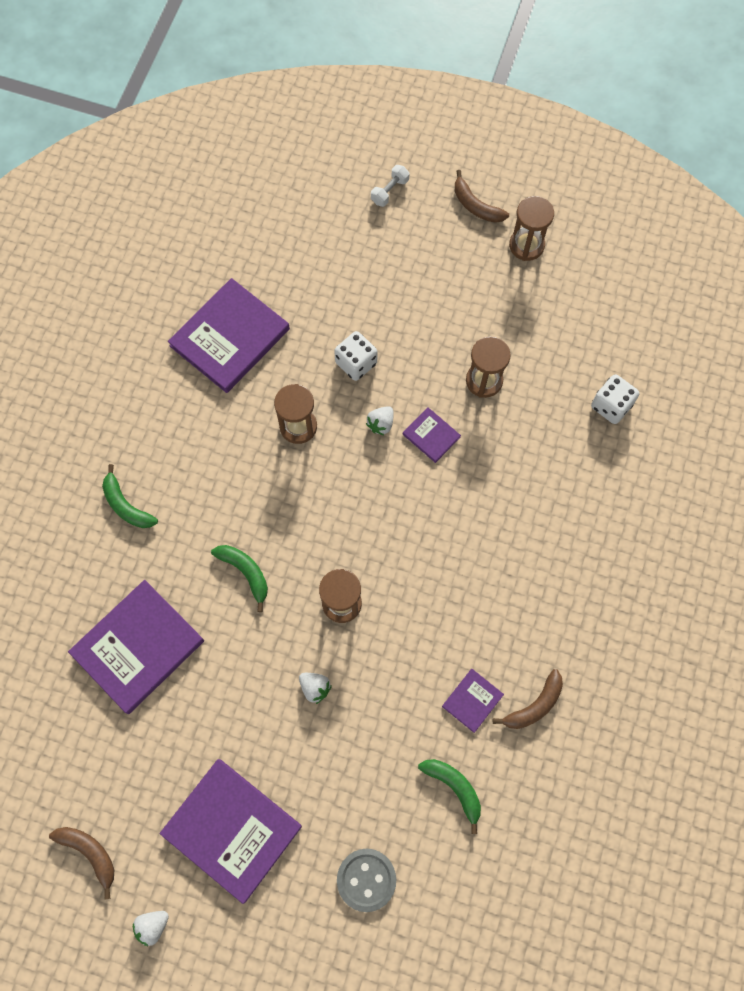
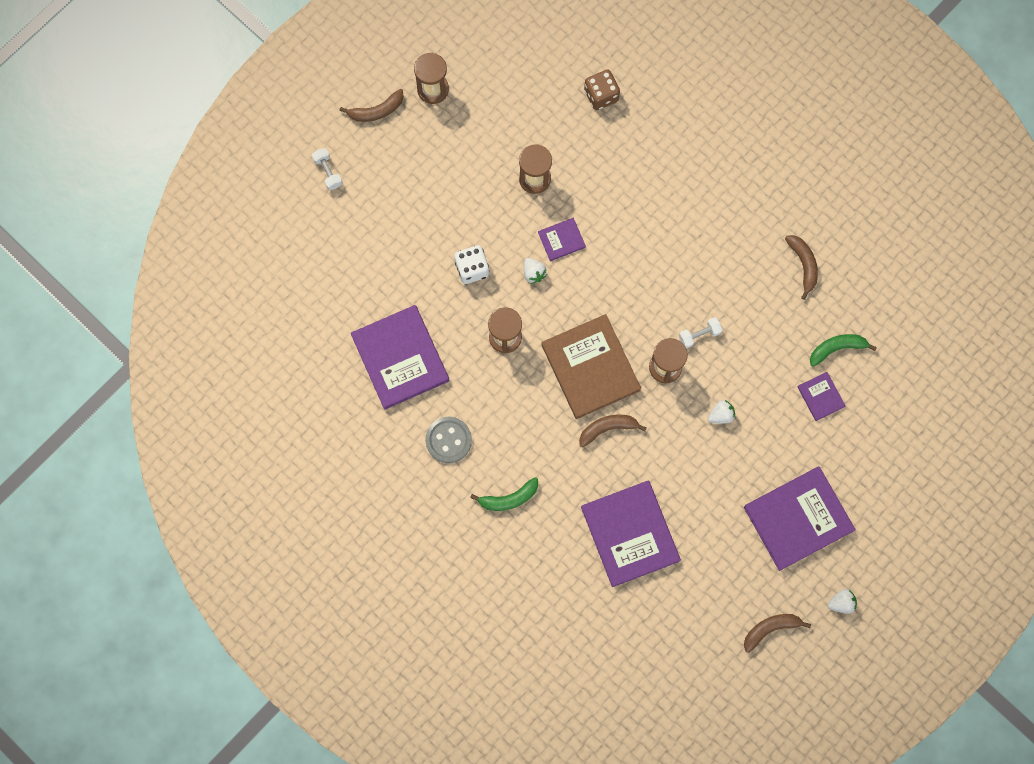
camera: 65 degrees left, 5 degrees up
(152, 925) = (841, 603): white strawberry -> white strawberry turned 90 degrees counterclockwise
(245, 572) = (607, 428): green banana -> brown banana
(305, 525) = (590, 367): none -> brown book
(366, 879) = (873, 439): grey button -> grey button (448, 440)
(396, 624) = (699, 335): none -> white dumbbell
(472, 700) = (780, 306): purple book -> purple book (821, 396)
(611, 406) = (601, 95): white dice -> brown dice

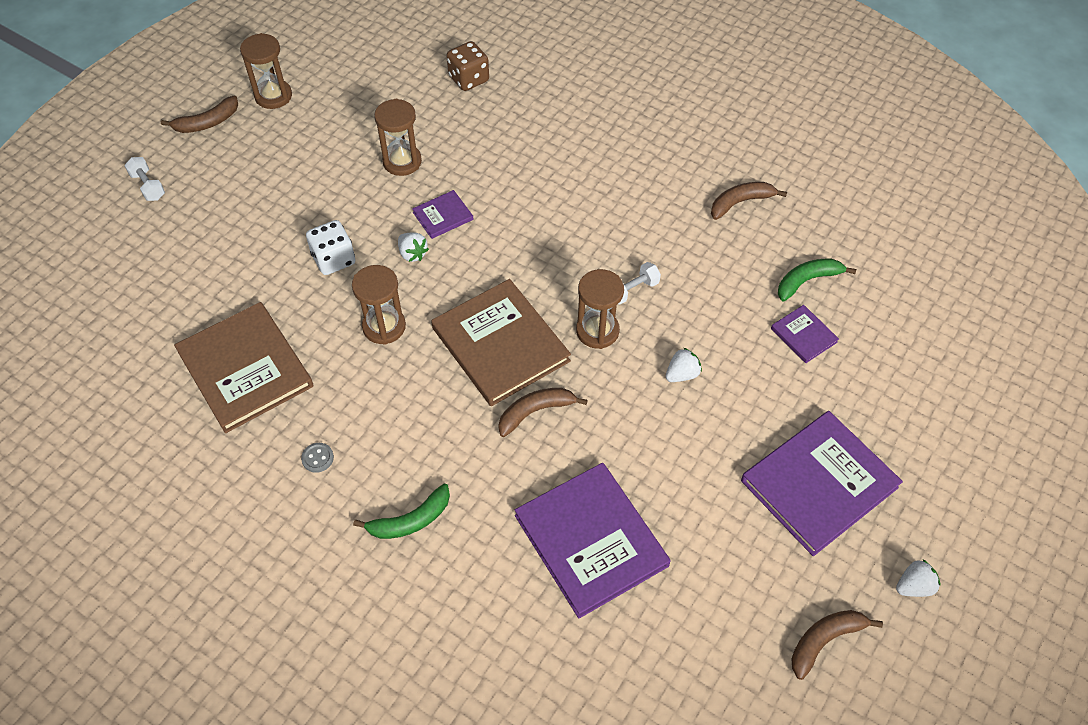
camera: 10 degrees left, 20 degrees down
(400, 358) = (245, 369): purple book -> brown book
(448, 440) = (317, 458): grey button -> grey button, size x0.49
(803, 265) = (740, 203): brown banana -> brown banana turned 90 degrees counterclockwise

